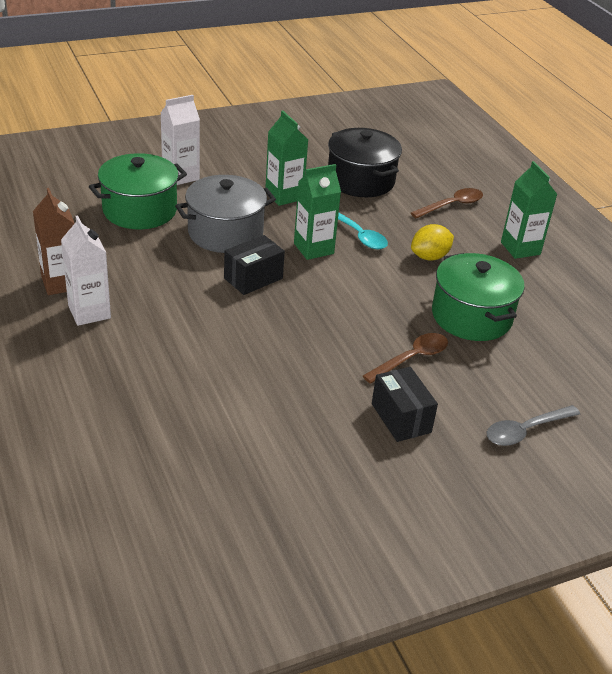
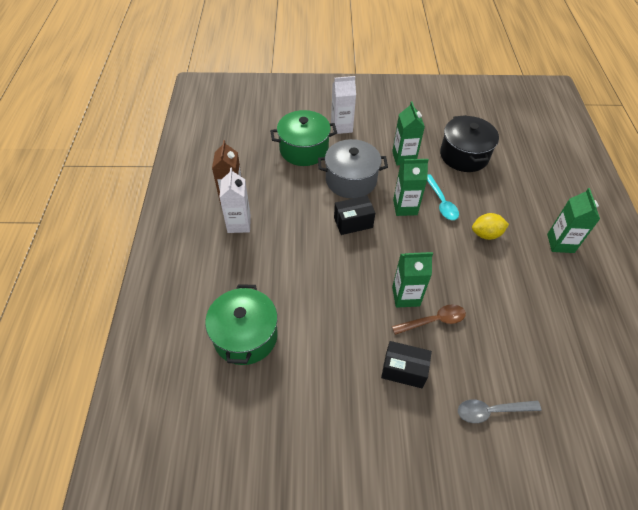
camera: 25 degrees right, 15 degrees up
(363, 341) = (406, 296): none -> green carton
(401, 418) = (403, 370): black box -> black box turned 75 degrees counterclockwise
(452, 205) = (523, 192): brown spoon -> none
(471, 316) = (495, 295): green pot -> green pot (245, 336)

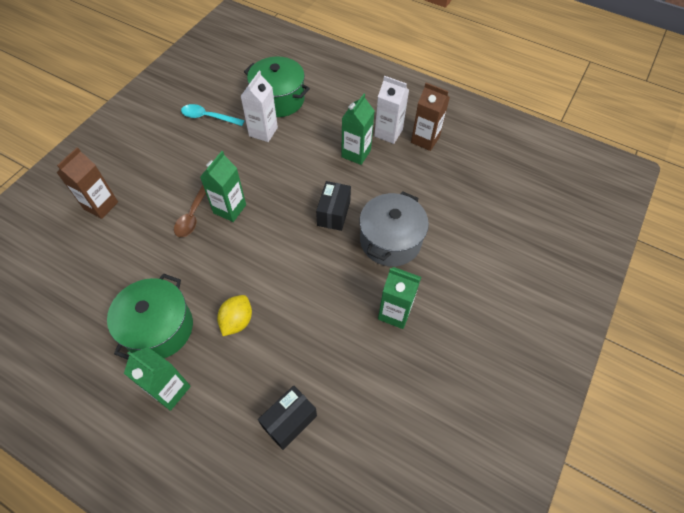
camera: 120 degrees right, 5 degrees up
(304, 149) = (461, 221): green pot -> green pot (159, 328)
(341, 127) = (483, 277): white carton -> white carton (263, 132)
(403, 370) = (175, 172): black box -> black box (289, 421)
(405, 207) = (322, 268): green carton -> green carton (356, 153)
(441, 202) = (305, 307): turquoise spoon -> turquoise spoon (208, 117)
(464, 155) = (359, 386): black pot -> none
(491, 411) = (101, 205): grey spoon -> brown carton

